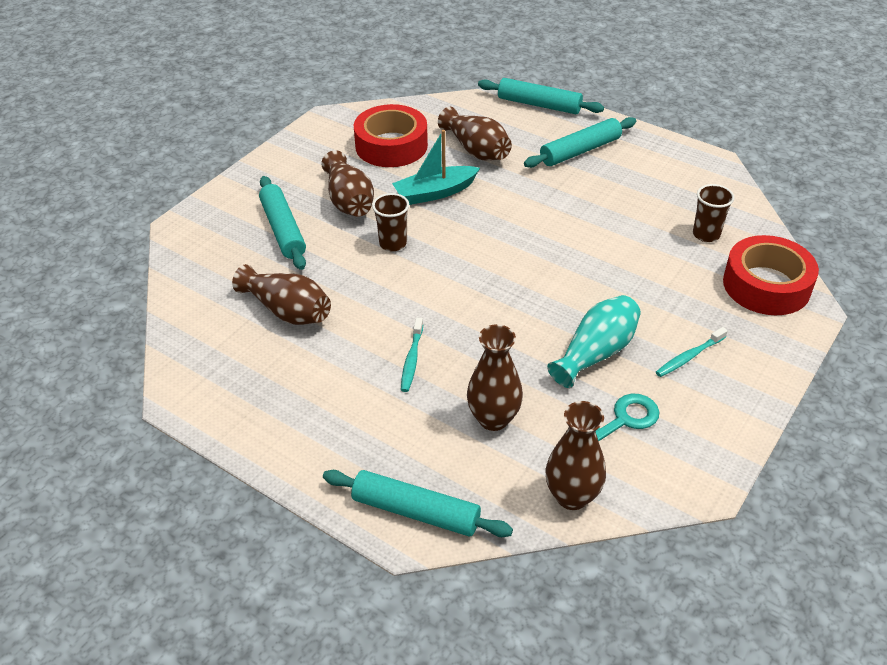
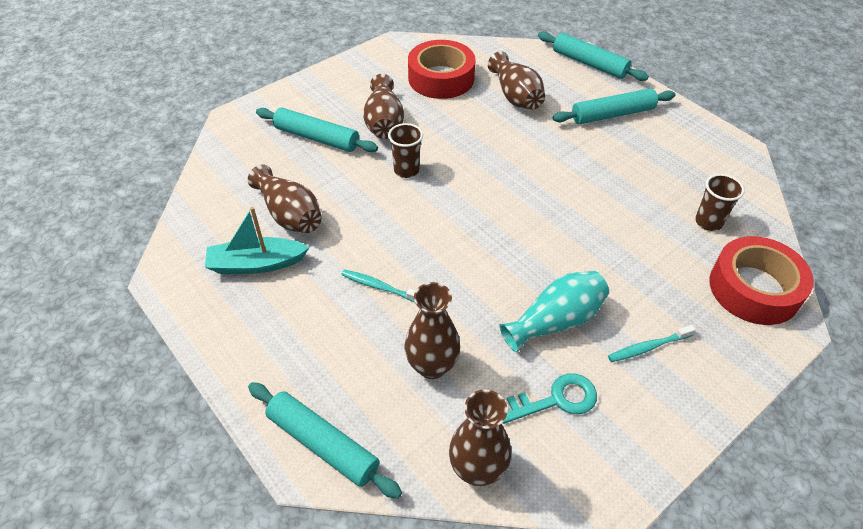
camera: 15 degrees right, 5 degrees up
(283, 230) = (317, 138): turquoise rolling pin -> turquoise rolling pin turned 60 degrees counterclockwise
(412, 359) = (379, 287): turquoise toothbrush -> turquoise toothbrush turned 90 degrees clockwise
(435, 193) = (463, 129): turquoise boat -> turquoise boat (256, 264)

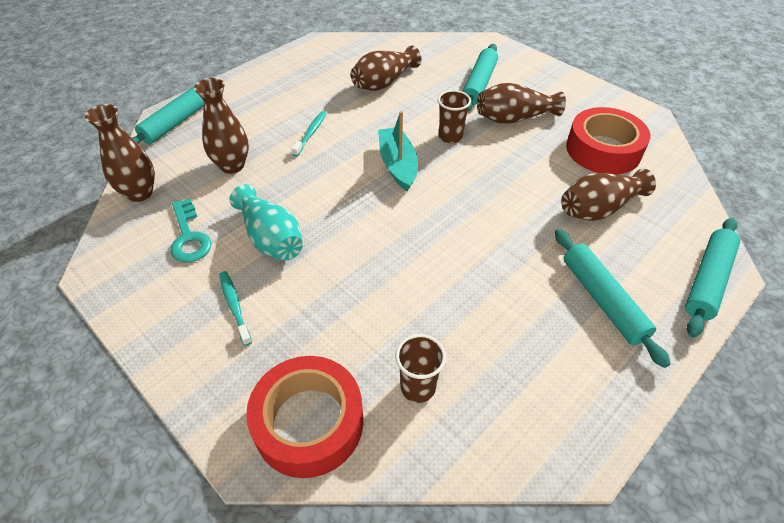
camera: 85 degrees right, 0 degrees up
(256, 264) = (332, 75): turquoise boat -> turquoise boat (398, 165)

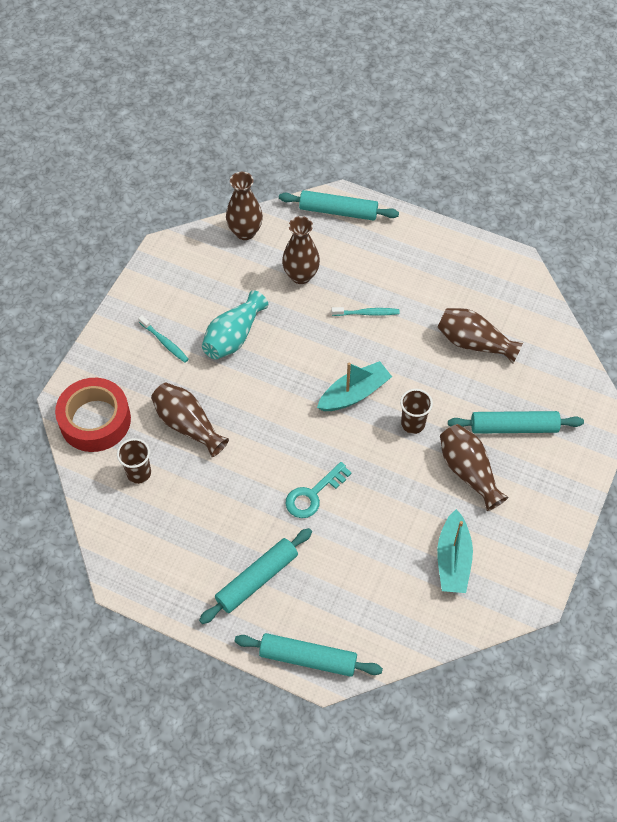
camera: 70 degrees right, 10 degrees up
(189, 237) = (215, 285): turquoise key -> turquoise key (313, 494)
(234, 306) = (165, 342): turquoise toothbrush -> turquoise toothbrush turned 90 degrees clockwise
(599, 208) = (364, 565): brown vase -> brown vase (188, 425)
(603, 150) = (453, 559): red tape -> turquoise boat

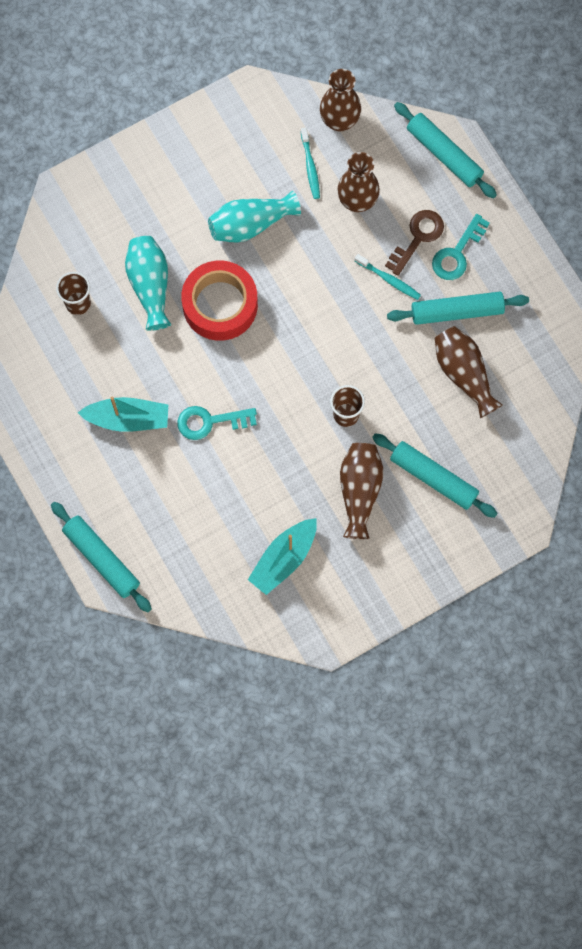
camera: 35 degrees right, 15 degrees up
(95, 420) = (74, 228): red tape -> red tape (220, 305)
(165, 342) = (186, 190): turquoise toothbrush -> turquoise toothbrush (310, 167)
(188, 425) = (150, 285): brown vase -> turquoise vase
(257, 579) = (109, 464): turquoise rolling pin -> turquoise rolling pin (457, 311)
(354, 393) = (316, 351): turquoise boat -> turquoise boat (128, 419)
(364, 274) = (418, 238): none -> brown key
(401, 268) = (457, 253): none -> turquoise key

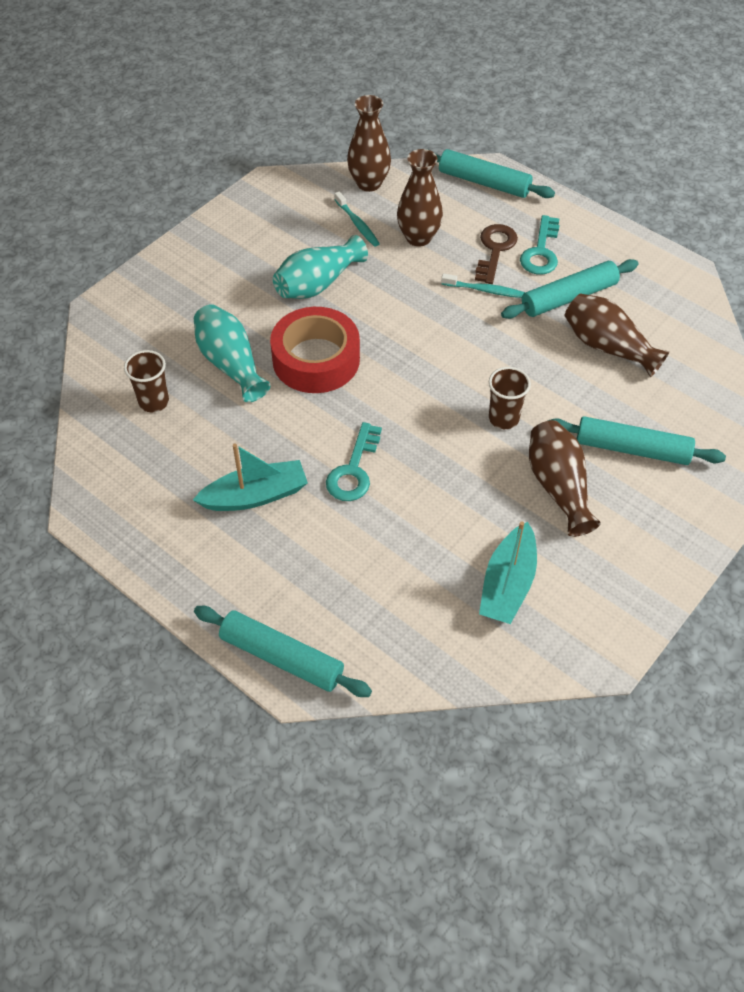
camera: 20 degrees left, 20 degrees down
(210, 422) = (353, 470): turquoise key -> turquoise key turned 45 degrees counterclockwise

